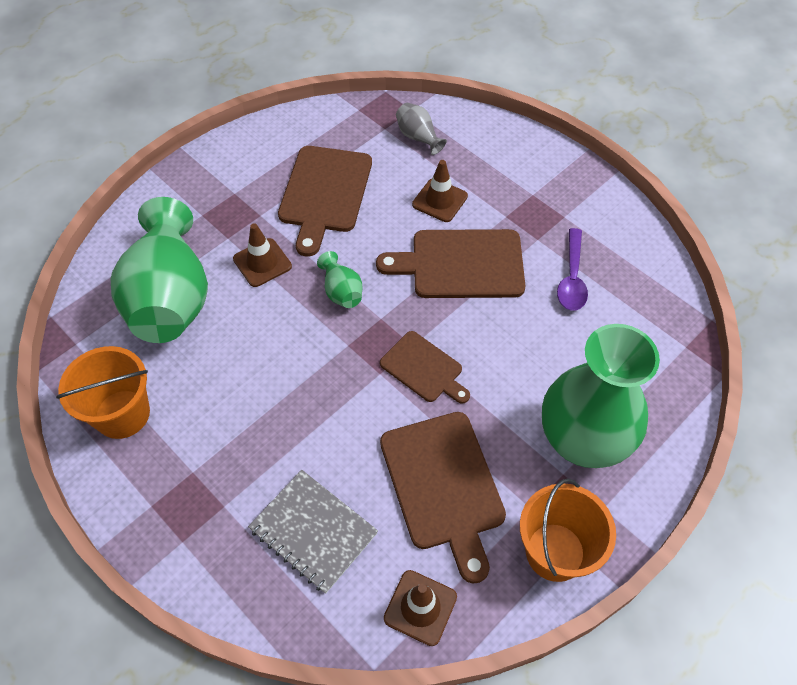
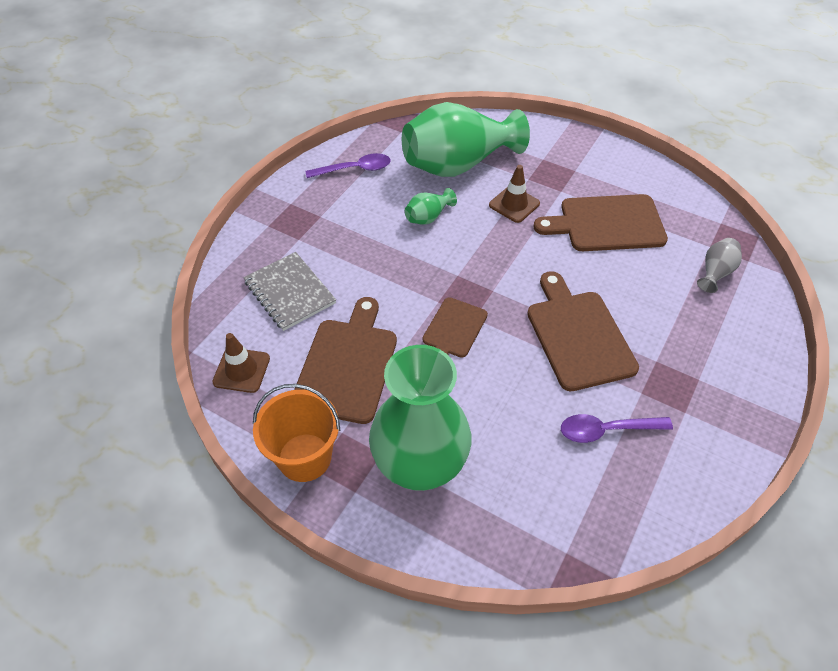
camera: 75 degrees right, 5 degrees down
(122, 414) = (354, 169): orange bucket -> purple spoon
(313, 531) = (290, 292): grey notebook -> grey notebook turned 60 degrees counterclockwise
(341, 291) = (508, 259): green vase -> green vase (428, 217)
(440, 200) = (646, 305): brown traffic cone -> none
(443, 485) = (347, 365): brown cutting board -> brown cutting board turned 135 degrees clockwise

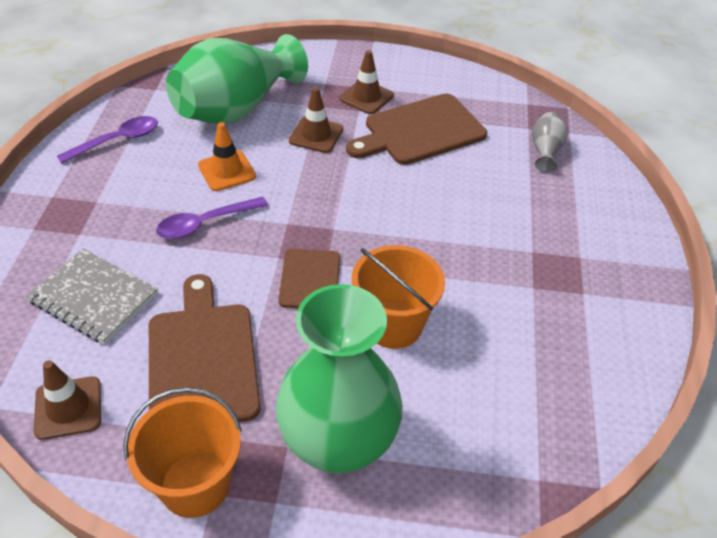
camera: 25 degrees left, 5 degrees down
(428, 217) = (227, 171): green vase -> orange traffic cone
(505, 386) = (393, 325): none -> orange bucket
(573, 180) = (366, 97): none -> brown traffic cone
(578, 335) = (444, 249): brown cutting board -> none
(607, 430) = (518, 336): purple spoon -> purple spoon (205, 223)

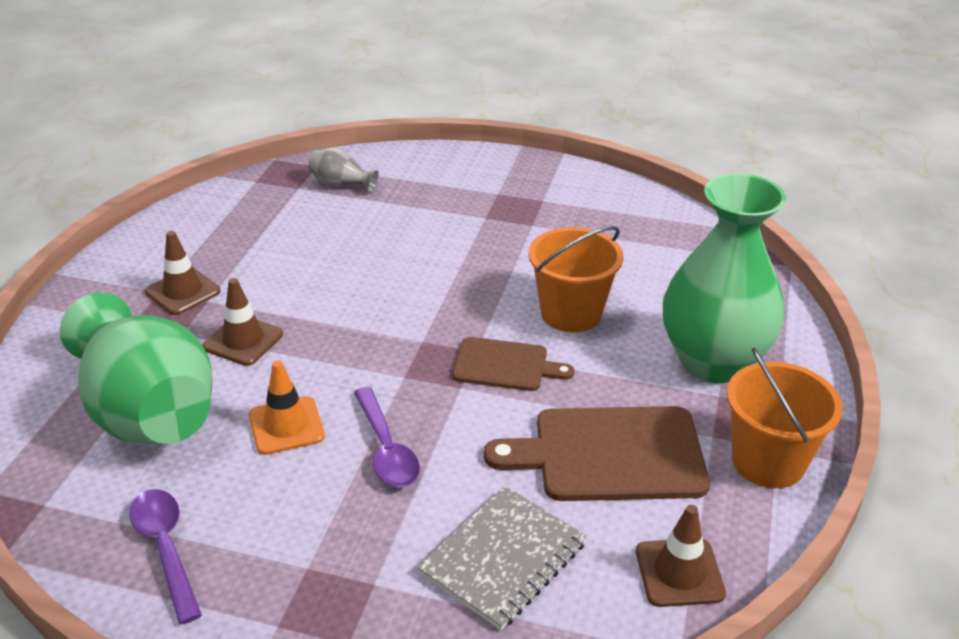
camera: 80 degrees left, 10 degrees down
(420, 131) = (272, 258): brown cutting board -> none

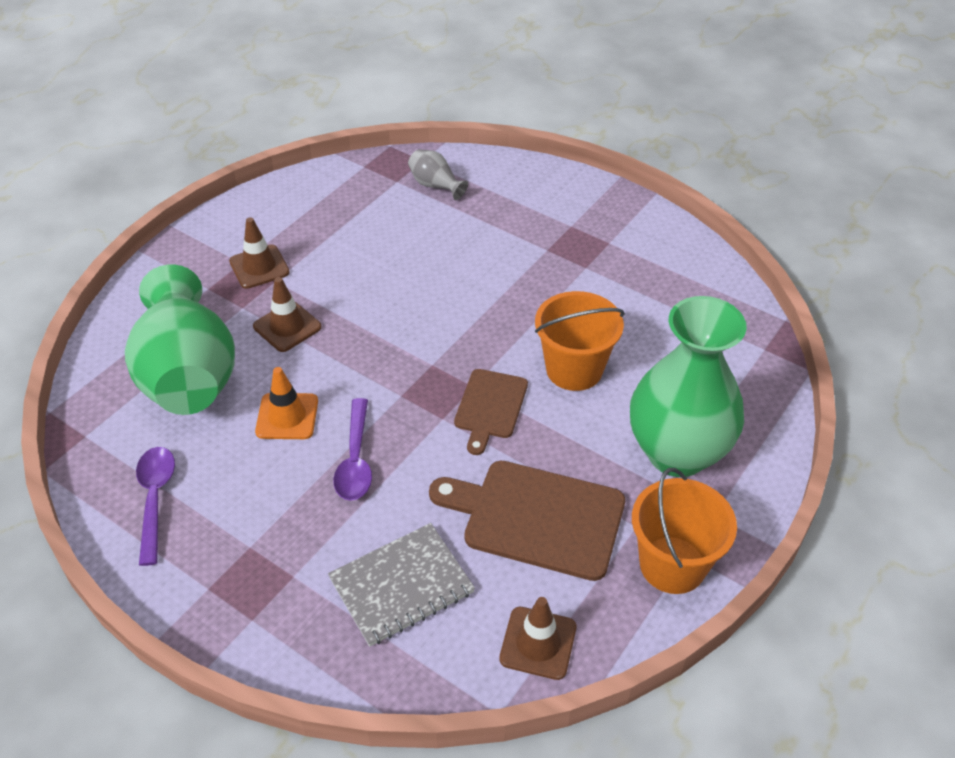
camera: 20 degrees right, 10 degrees up
(505, 365) = (490, 407): brown cutting board -> brown cutting board turned 75 degrees clockwise

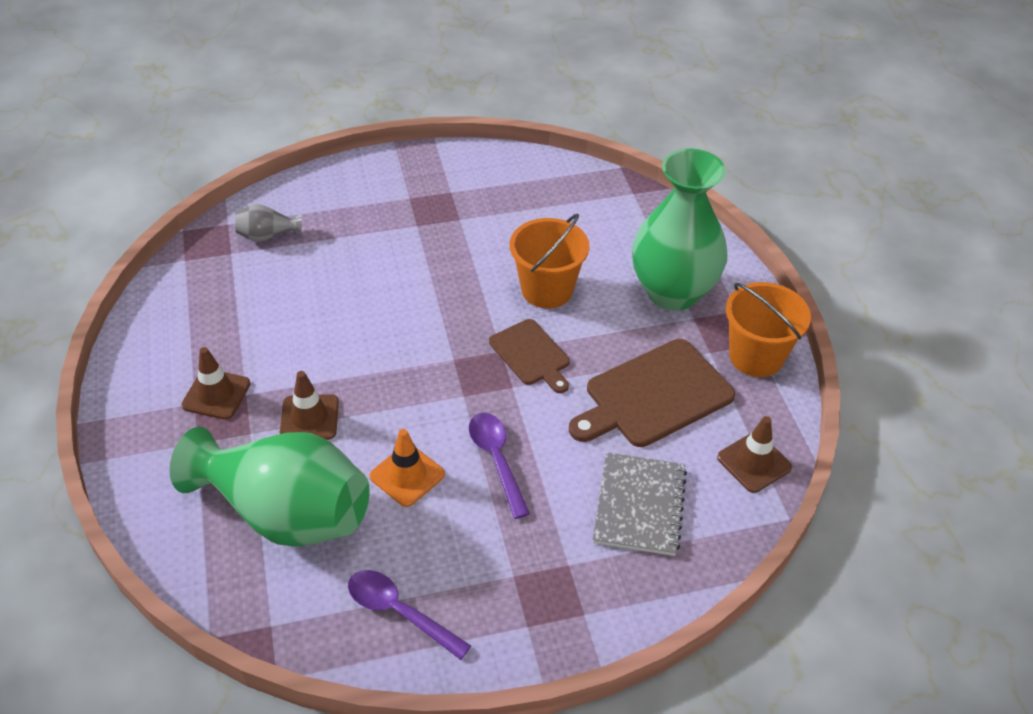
camera: 50 degrees left, 0 degrees up
(355, 459) = (497, 460): purple spoon -> purple spoon turned 150 degrees counterclockwise

